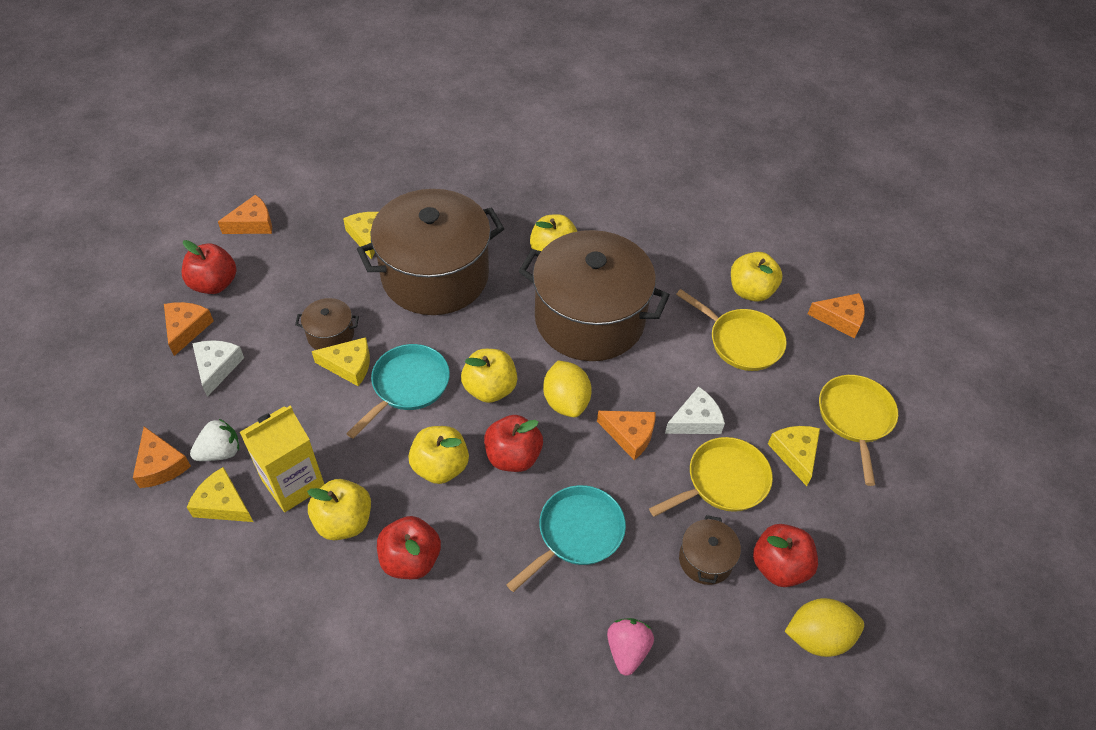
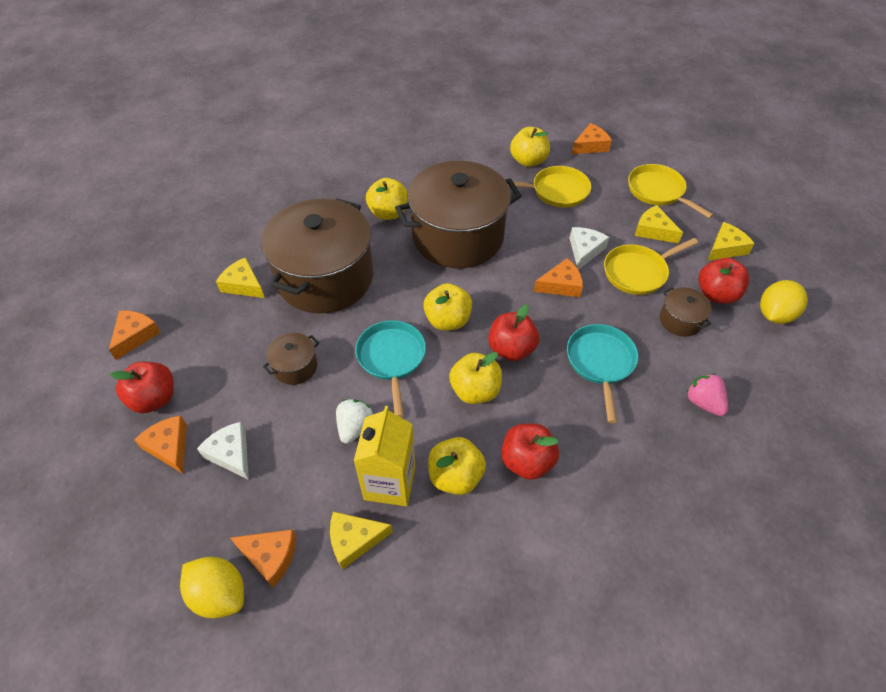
camera: 40 degrees left, 0 degrees up
(220, 452) = (308, 508): white strawberry -> white strawberry (355, 427)
(349, 366) = (334, 376): yellow cheese -> yellow cheese (726, 248)
(566, 401) = (502, 293): yellow lemon -> yellow lemon (219, 594)
(723, 481) = (638, 272): yellow pan -> yellow pan turned 135 degrees counterclockwise

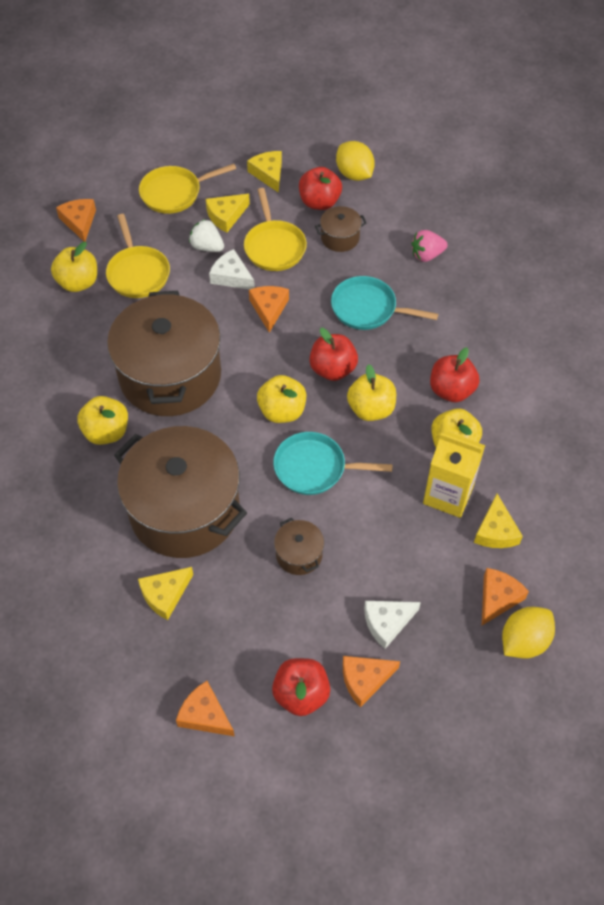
camera: 75 degrees left, 5 degrees up
(355, 427) = (385, 513): white strawberry -> white strawberry (207, 247)
(556, 191) = (138, 273): yellow pan -> yellow pan turned 150 degrees clockwise

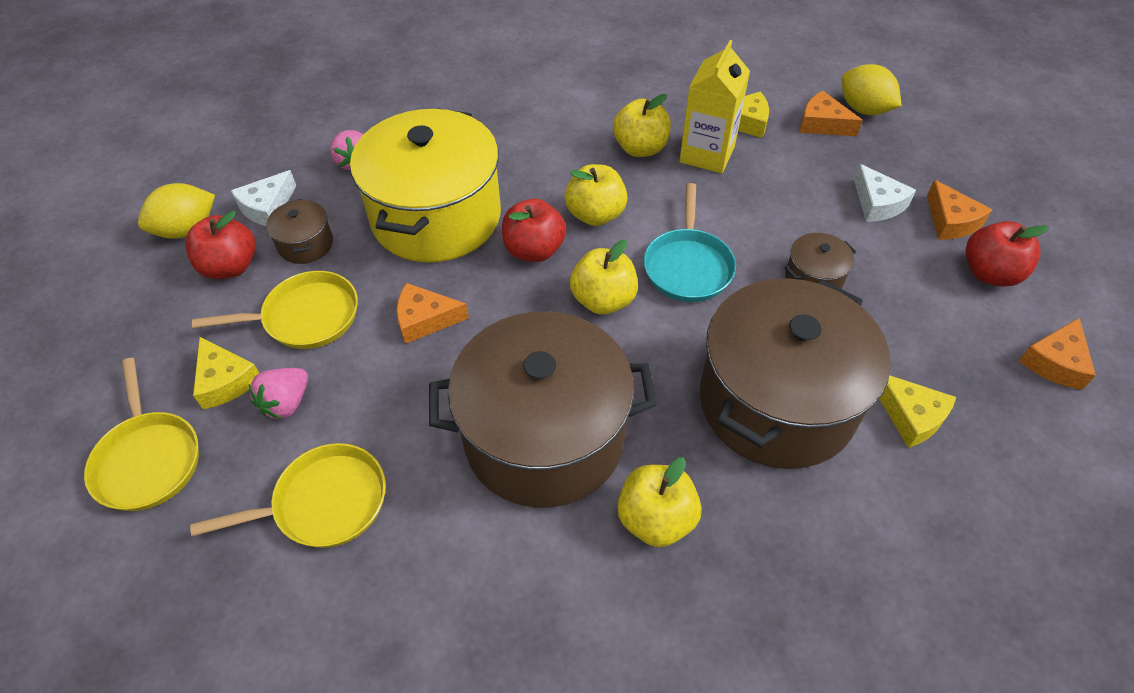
camera: 90 degrees left, 5 degrees down
(78, 282) = (329, 604): yellow apple -> none
(79, 222) = (172, 621): orange cheese -> none
(207, 247) = (286, 403): white strawberry -> pink strawberry
(231, 276) = (355, 367): white cheese -> white cheese (267, 207)
(268, 174) = (150, 328): yellow cheese -> none
(368, 308) = (436, 217): turquoise pan -> yellow pot
(451, 390) = (565, 148): red apple -> none

